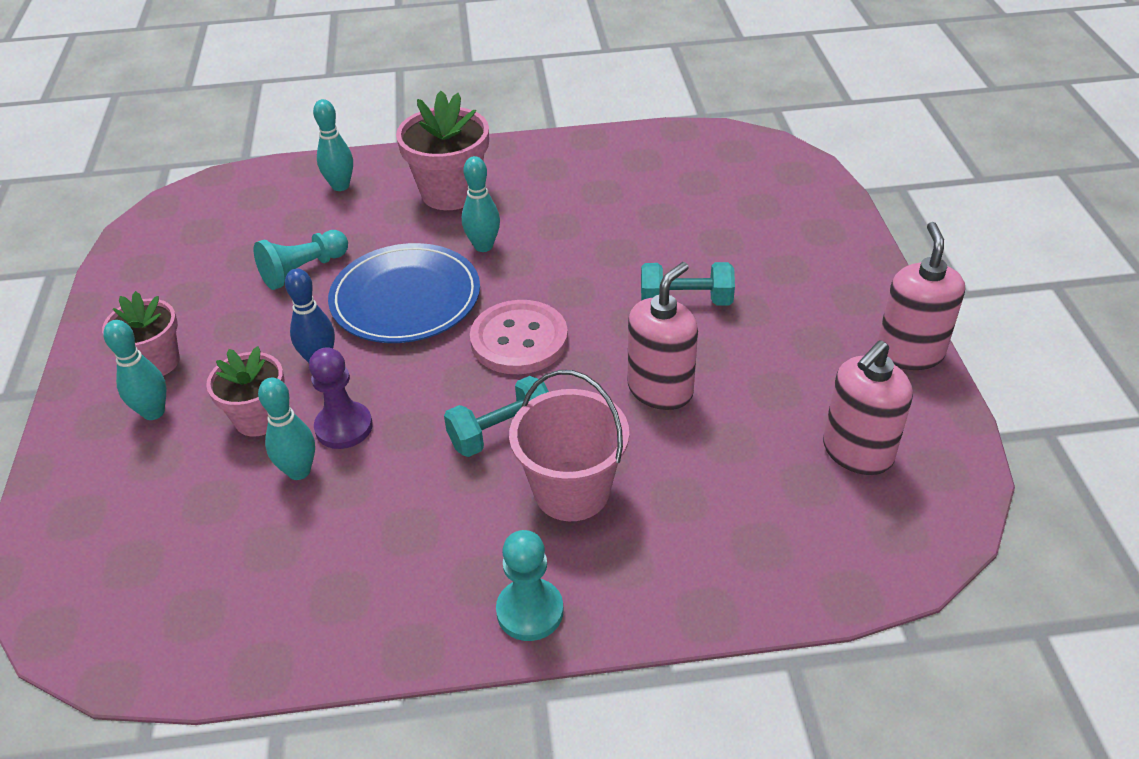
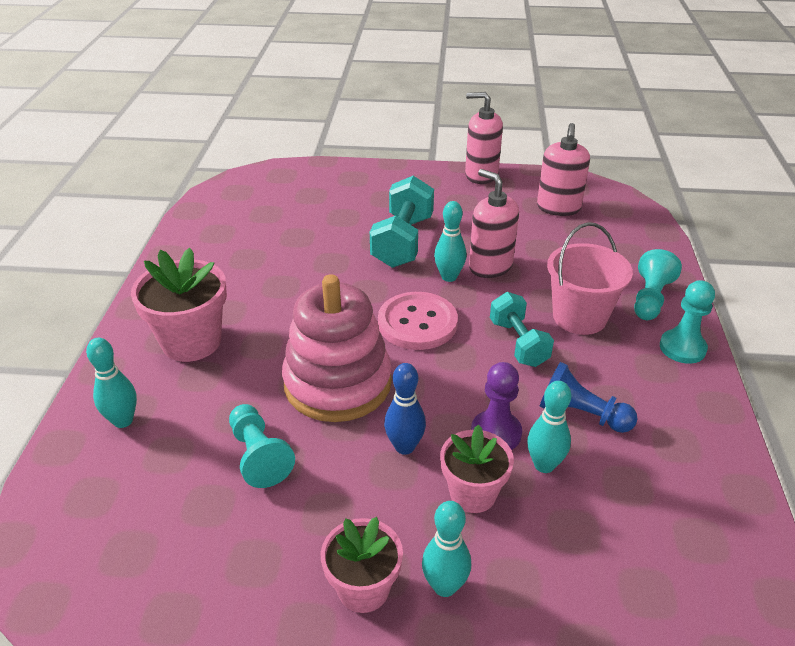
camera: 80 degrees left, 5 degrees down
(381, 500) = (581, 414): none -> blue pawn
(405, 298) = (337, 383): blue plate -> pink stacking toy
(483, 246) = (286, 329): turquoise bowling pin -> turquoise bowling pin (449, 277)
(641, 574) = (650, 298): none -> turquoise pawn
(686, 301) = (403, 241): turquoise dumbbell -> turquoise dumbbell, size x1.51
(857, 452) = (558, 208): pink soap dispenser -> pink soap dispenser turned 45 degrees clockwise

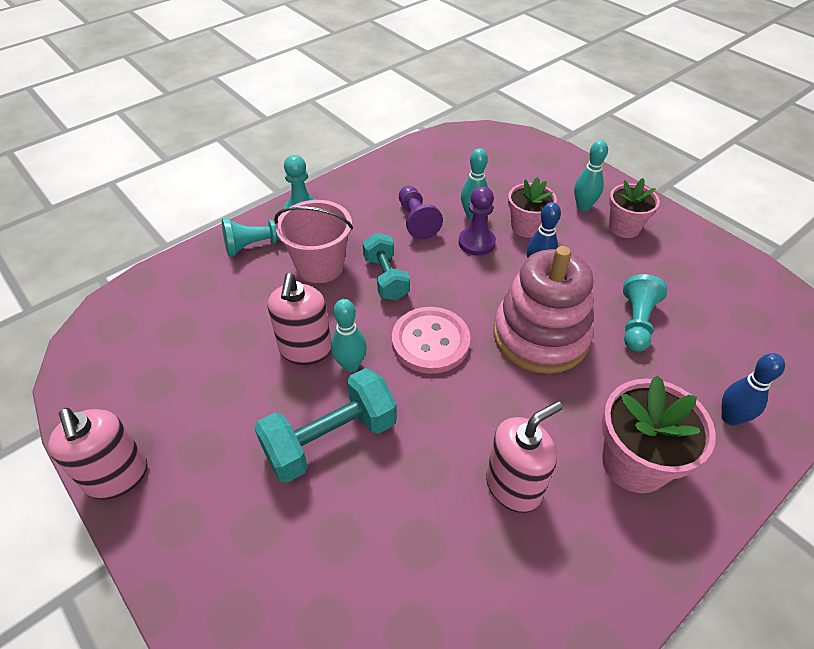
camera: 135 degrees left, 10 degrees up
(123, 420) = (730, 417): turquoise bowling pin -> blue bowling pin
(518, 343) = (386, 278): turquoise dumbbell -> turquoise dumbbell turned 45 degrees counterclockwise
(558, 208) = (149, 365): pink soap dispenser -> pink soap dispenser (513, 486)
(581, 414) = (416, 221): blue pawn -> purple pawn

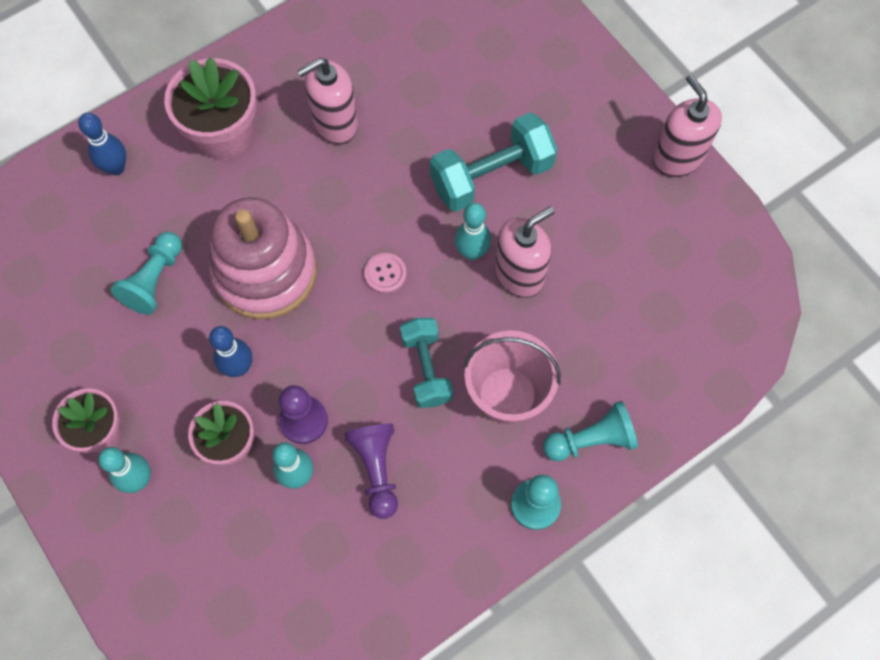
camera: 175 degrees left, 20 degrees up
(305, 350) = (519, 274): pink soap dispenser -> pink soap dispenser turned 45 degrees clockwise
(430, 341) = (385, 274): pink button -> pink button, size x0.50

